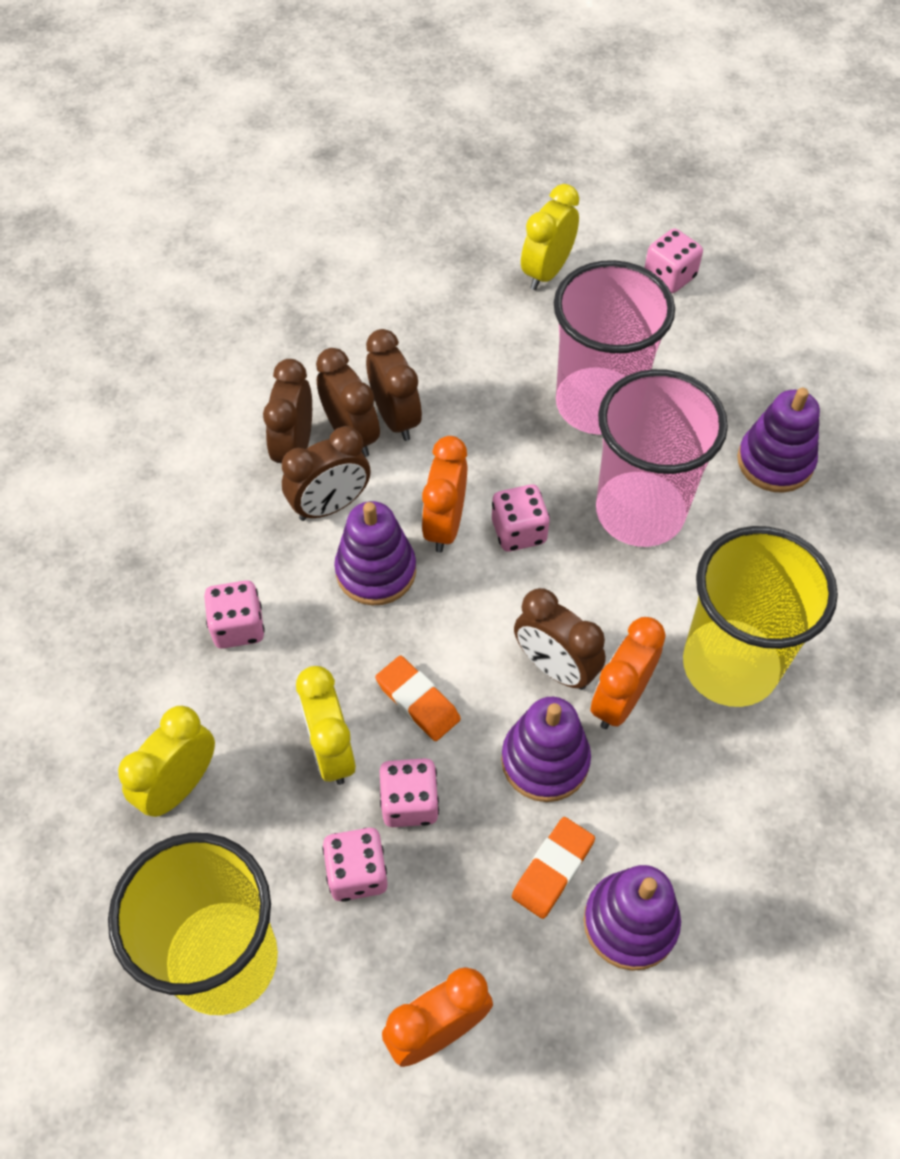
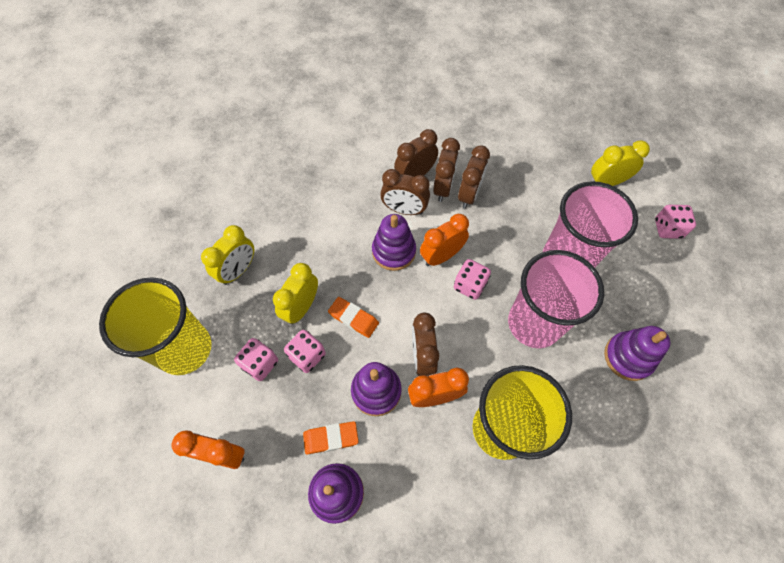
camera: 45 degrees right, 5 degrees up
(180, 786) = (238, 270): yellow clock -> yellow clock turned 135 degrees clockwise
(238, 627) = (320, 228): pink dice -> none
(418, 701) = (353, 318): orange eraser -> orange eraser turned 60 degrees counterclockwise

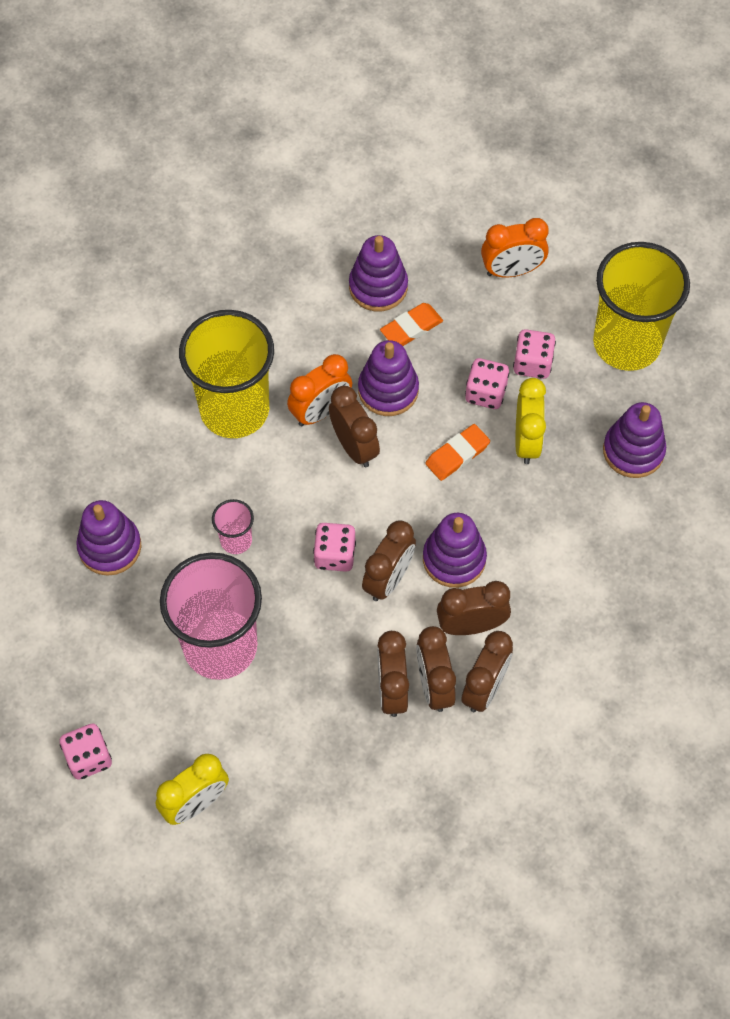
camera: 155 degrees right, 0 degrees up
(238, 270) = (633, 451): yellow clock -> purple stacking toy
(353, 318) = (457, 454): orange eraser -> orange eraser turned 45 degrees counterclockwise
(441, 256) = (388, 579): orange clock -> brown clock
(534, 323) = (236, 540): pink cup -> pink cup, size x0.44

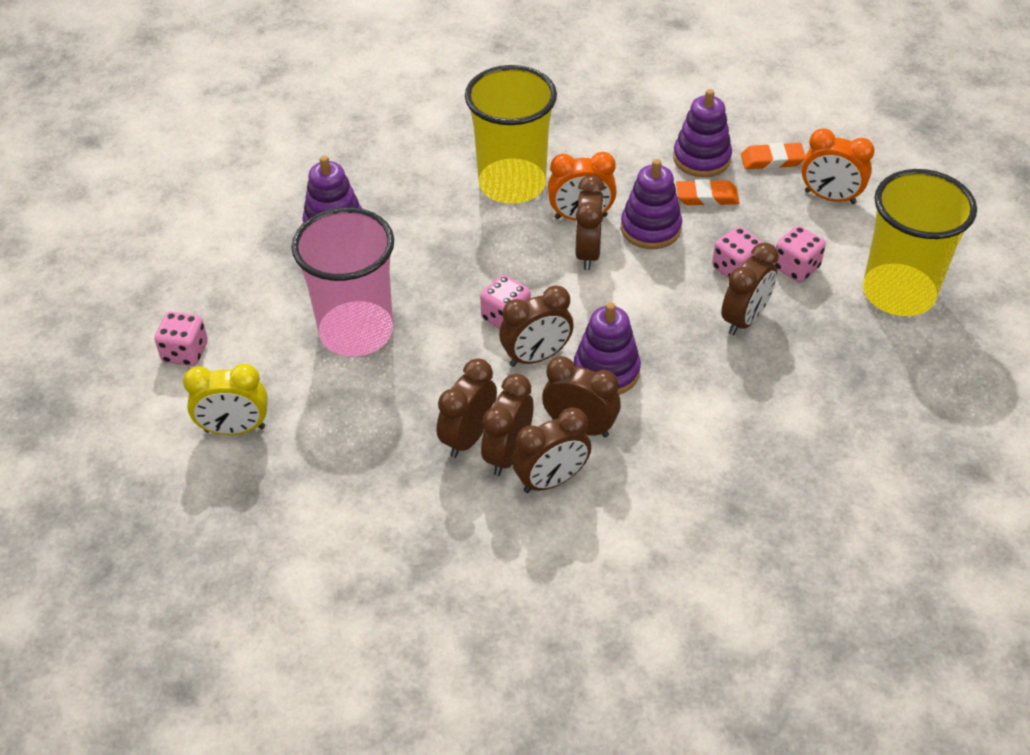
camera: 35 degrees right, 15 degrees down
(236, 540) = (434, 268): pink cup -> none
(457, 454) = (673, 299): orange eraser -> orange eraser (772, 160)
(526, 441) = (744, 319): yellow clock -> brown clock
(633, 451) = (841, 373): purple stacking toy -> none

